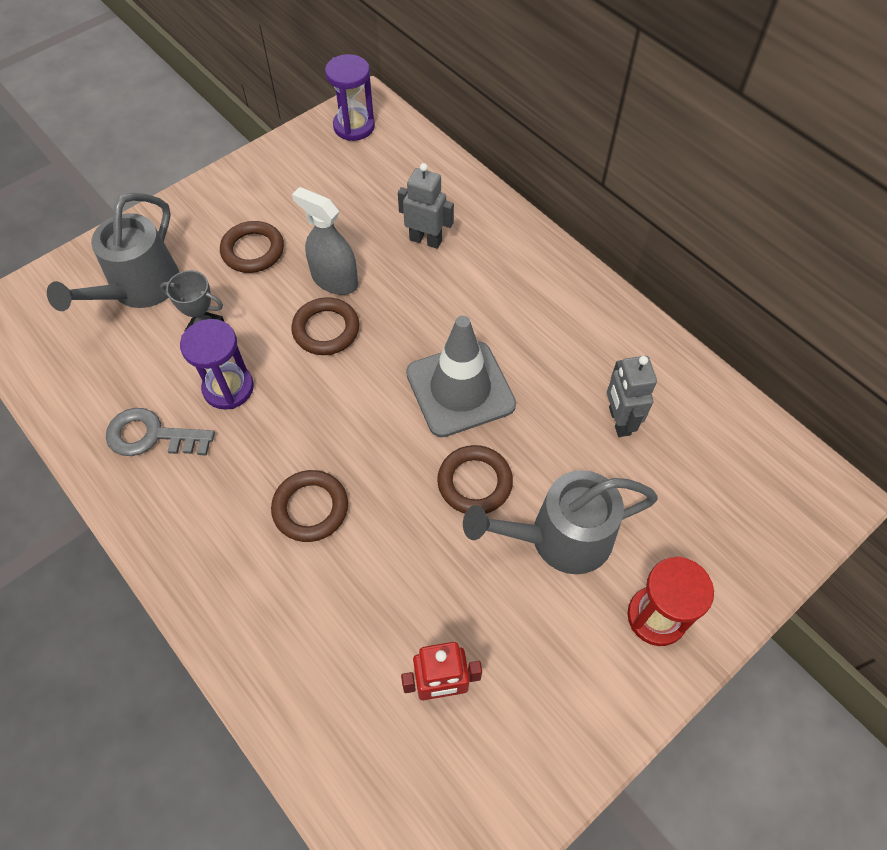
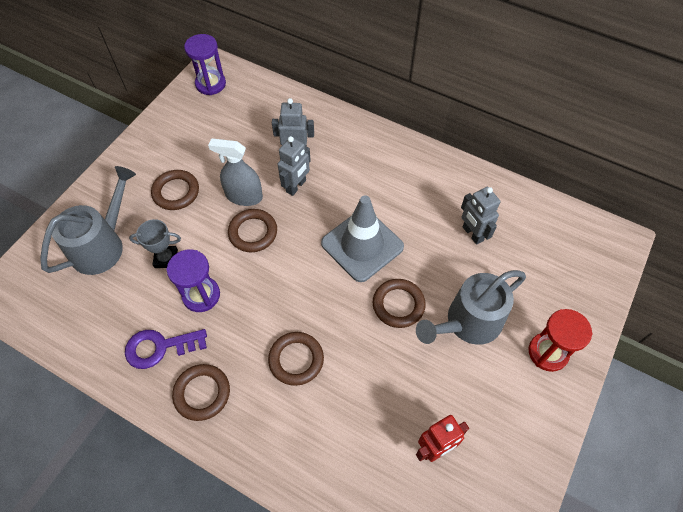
camera: 20 degrees left, 0 degrees up
(138, 289) = (102, 245): grey watering can -> grey watering can turned 150 degrees counterclockwise
(151, 435) = (159, 347): grey key -> purple key
(177, 509) = (202, 393): none -> brown ring
(407, 287) = (296, 186): none -> grey robot

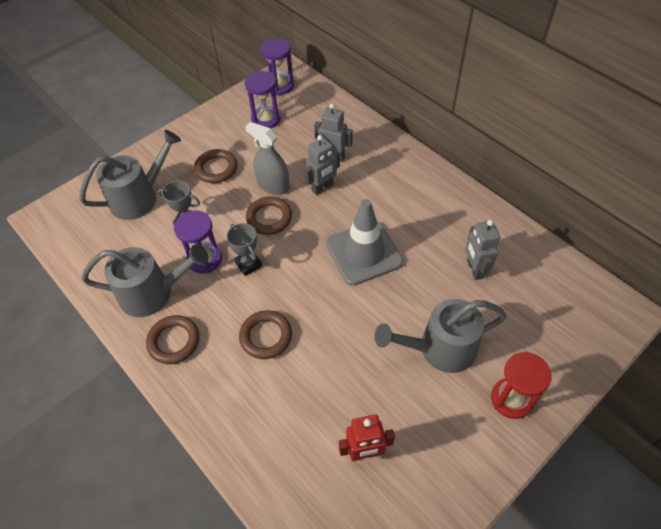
camera: 20 degrees right, 5 degrees down
(159, 347) = (153, 293): purple key -> grey watering can
(209, 125) = (266, 119): none -> purple hourglass
(250, 288) = (248, 264): none -> grey trophy
(398, 305) = (378, 314): brown ring -> none

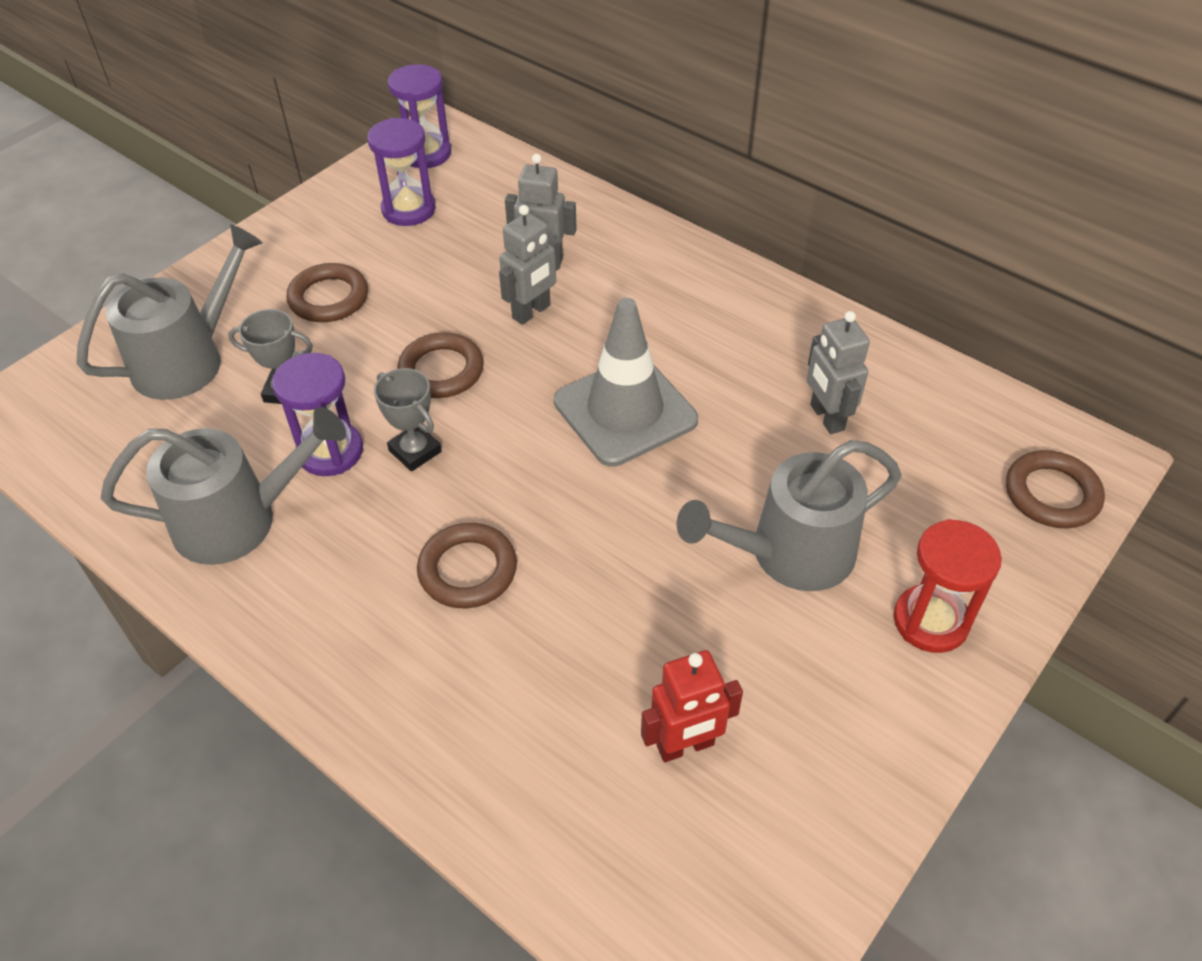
camera: 10 degrees left, 5 degrees down
(174, 341) = (292, 599): brown ring -> brown ring (1051, 494)
(273, 185) = (440, 316): grey spray bottle -> none

